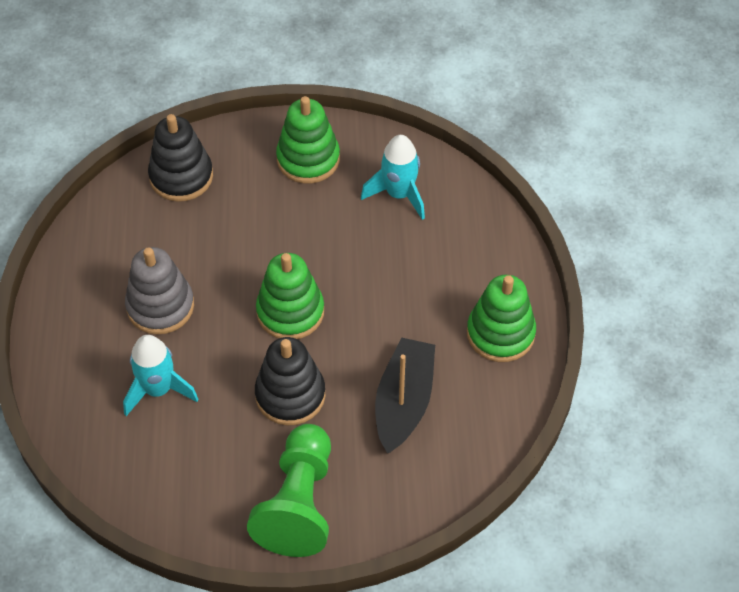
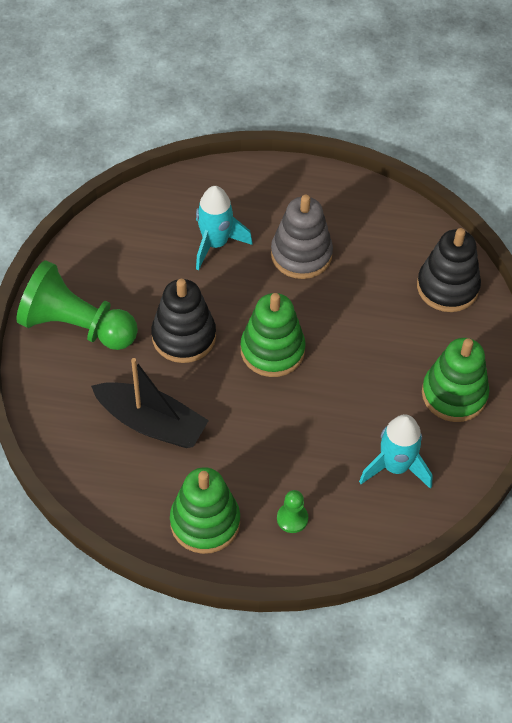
camera: 100 degrees right, 0 degrees up
(475, 265) = (292, 518): none -> green pawn

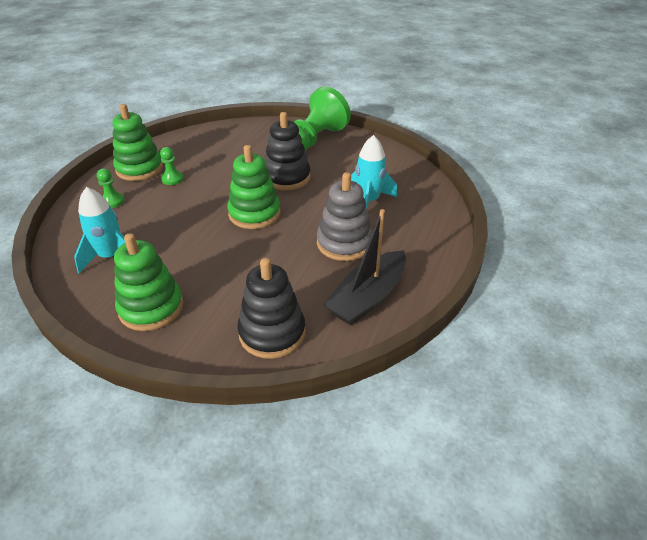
camera: 105 degrees right, 15 degrees down
(151, 423) = (225, 158): black boat -> black boat (367, 297)
(221, 468) = (172, 179): none -> green pawn

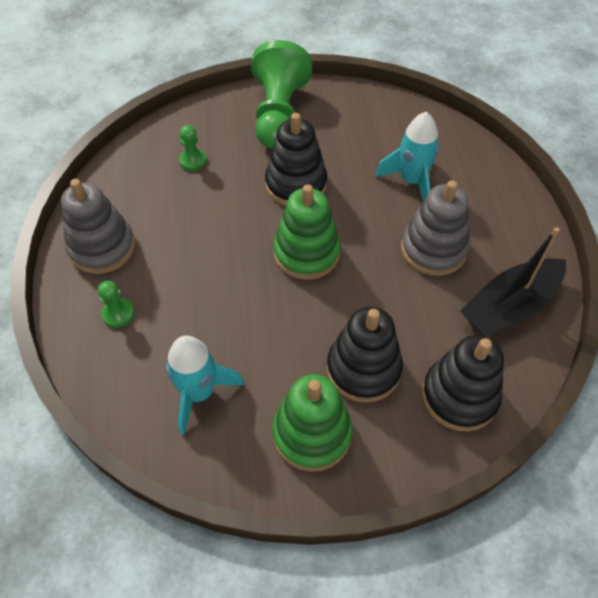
camera: 30 degrees left, 15 degrees up
(139, 168) = (102, 248): green stacking toy -> grey stacking toy
(172, 179) = (161, 245): green pawn -> green pawn (193, 161)
(223, 288) = (363, 369): none -> black stacking toy
(367, 297) = (509, 306): black boat -> black boat turned 45 degrees clockwise

